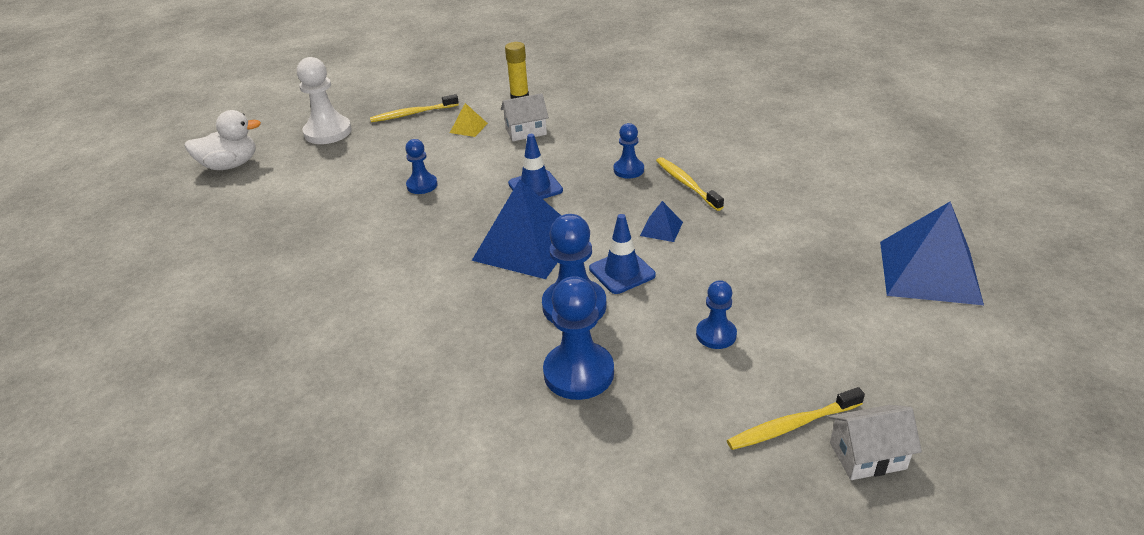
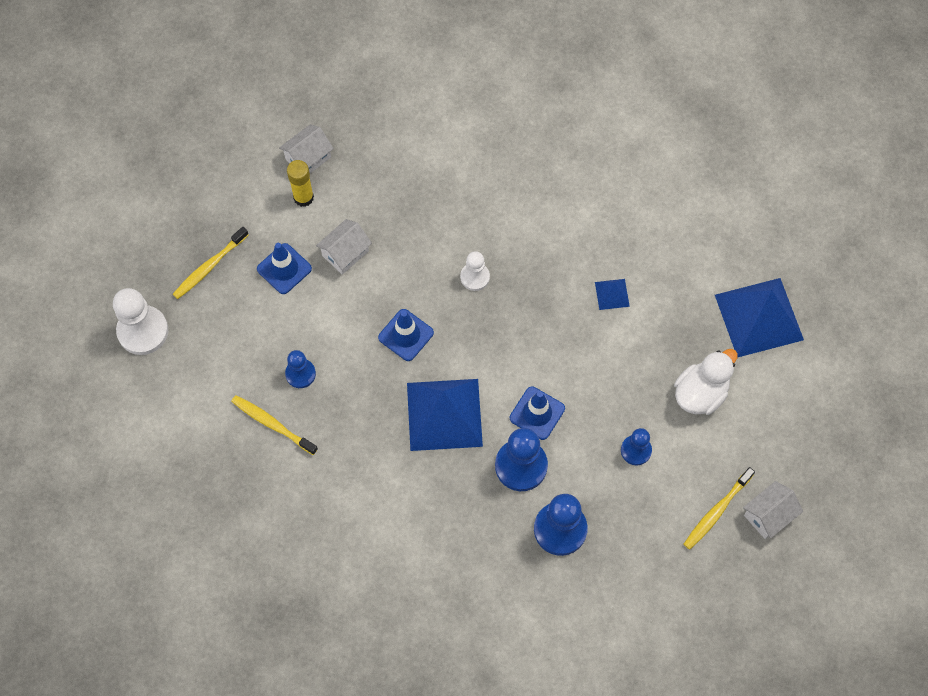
camera: 30 degrees left, 30 degrees up
(230, 165) = (86, 421): white duck -> white duck (700, 393)
(468, 128) = (284, 269): yellow pyramid -> blue traffic cone
(542, 82) = (308, 158): none -> white house
(628, 170) = (475, 277): blue pawn -> white pawn
(661, 229) = (542, 347): blue pyramid -> blue pyramid (612, 294)
(686, 184) = (534, 278): yellow toothbrush -> yellow toothbrush (272, 424)

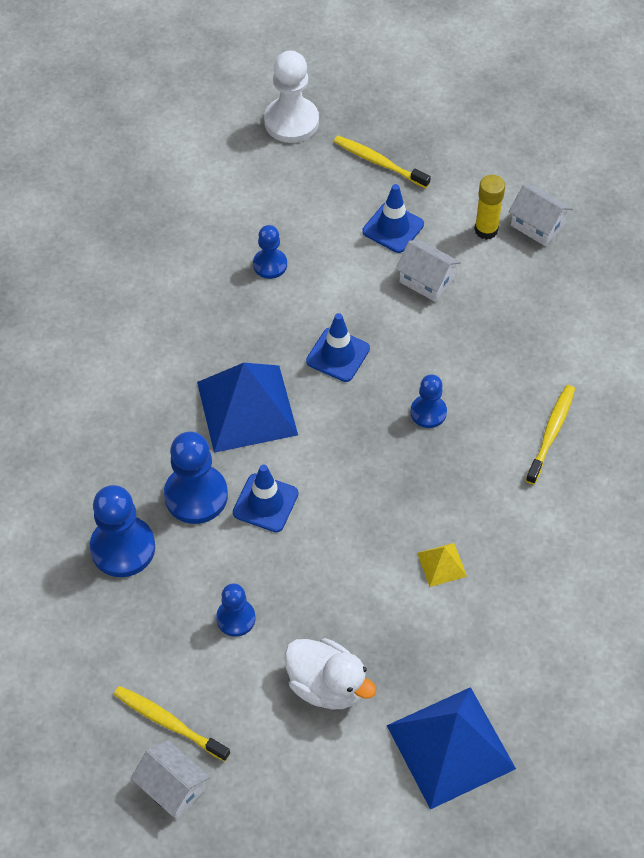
camera: 80 degrees right, 10 degrees down
(272, 424) = (206, 250): yellow toothbrush -> yellow toothbrush (551, 433)
(475, 277) = (428, 412): white pawn -> blue pawn
(612, 294) = (441, 564): blue pyramid -> yellow pyramid

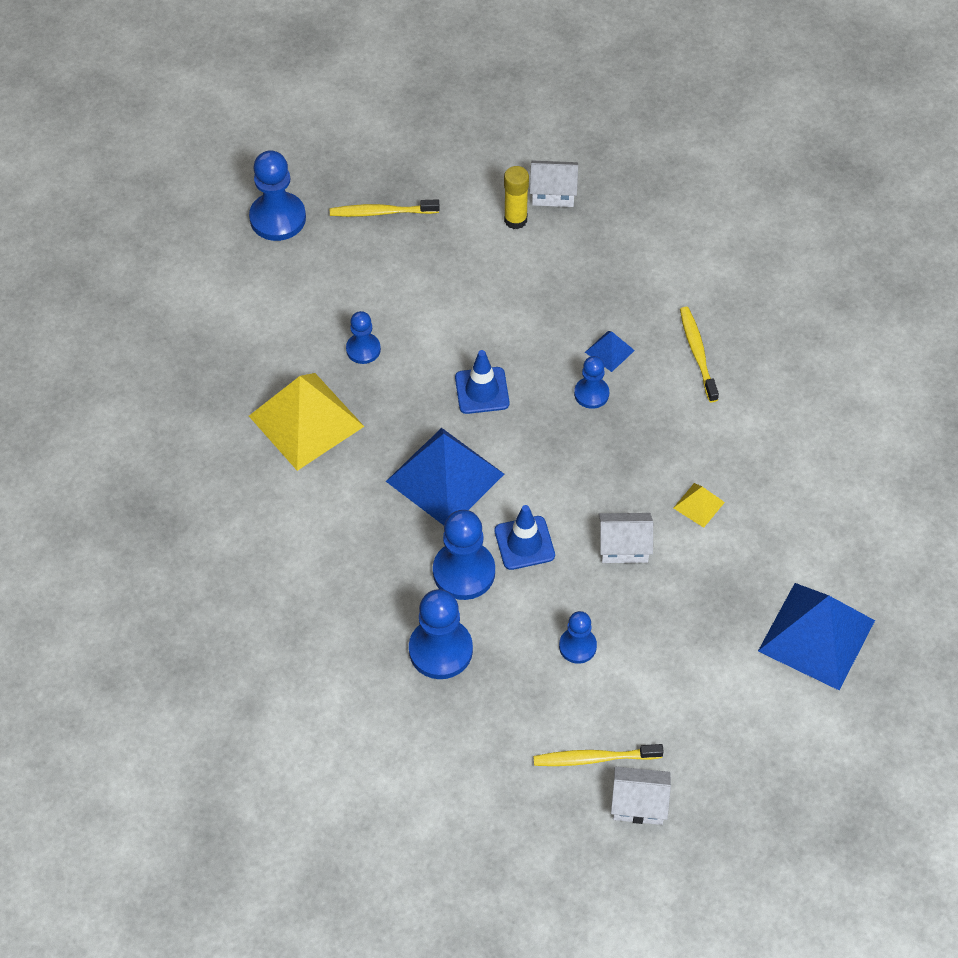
camera: 35 degrees left, 0 degrees up
(176, 295) = (306, 421): none -> yellow pyramid
(291, 122) = (277, 218): white pawn -> blue pawn
(326, 685) = (689, 651): white duck -> none
(393, 228) = (439, 261): blue traffic cone -> none
(426, 280) = (502, 288): white house -> white house (624, 547)
(474, 385) = (609, 351): none -> blue pyramid

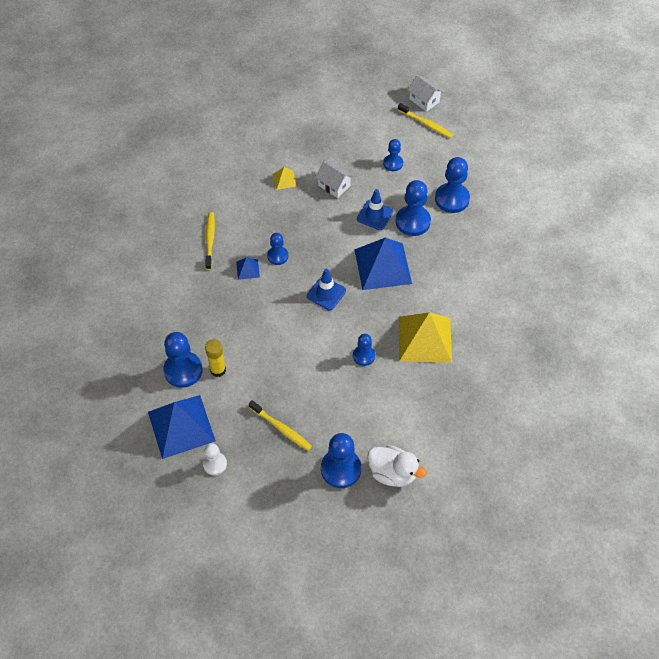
camera: 140 degrees left, 0 degrees up
(216, 252) = (392, 473): none -> white duck
(417, 135) = (215, 464): none -> white pawn
(553, 193) = (183, 370): white house -> blue pawn
(697, 353) = (210, 240): yellow toothbrush -> yellow toothbrush turned 150 degrees clockwise
(816, 635) = (294, 106): blue pyramid -> blue pyramid (181, 426)

